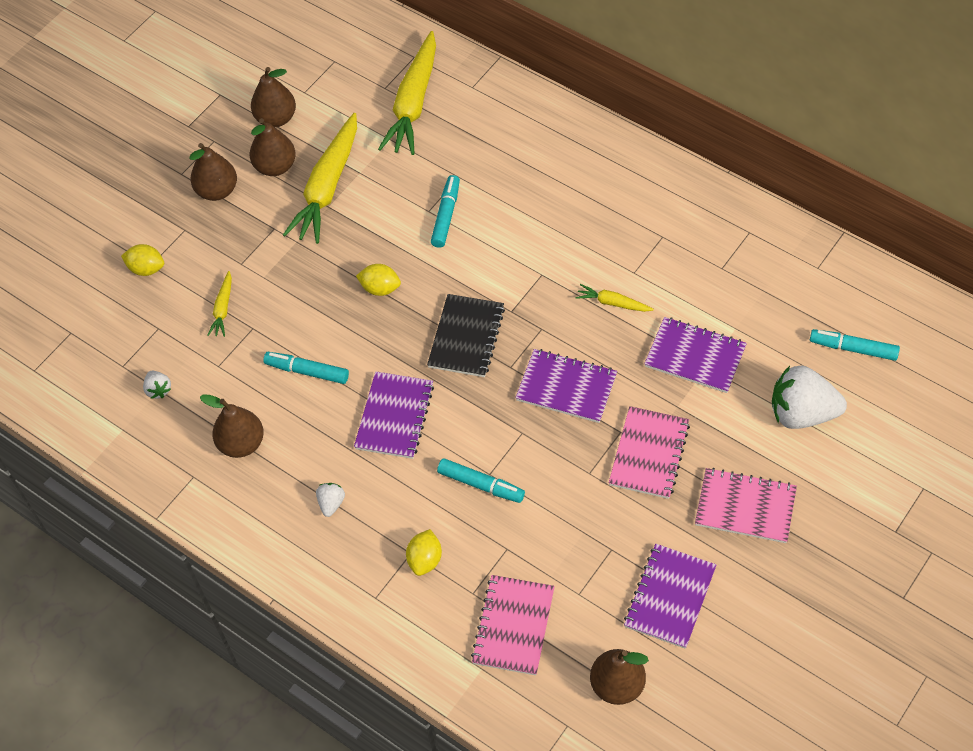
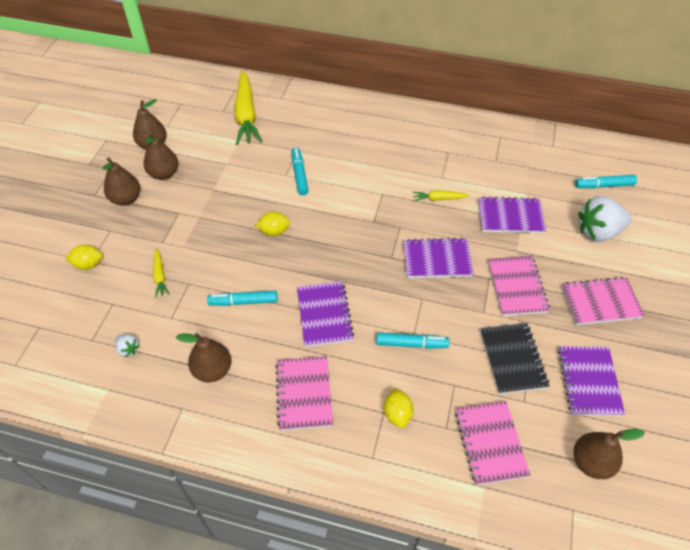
camera: 25 degrees left, 5 degrees down
(327, 187) = (207, 177): yellow carrot -> none
(331, 503) = (304, 394): white strawberry -> pink notebook
(466, 337) = (350, 246): black notebook -> black notebook (512, 359)

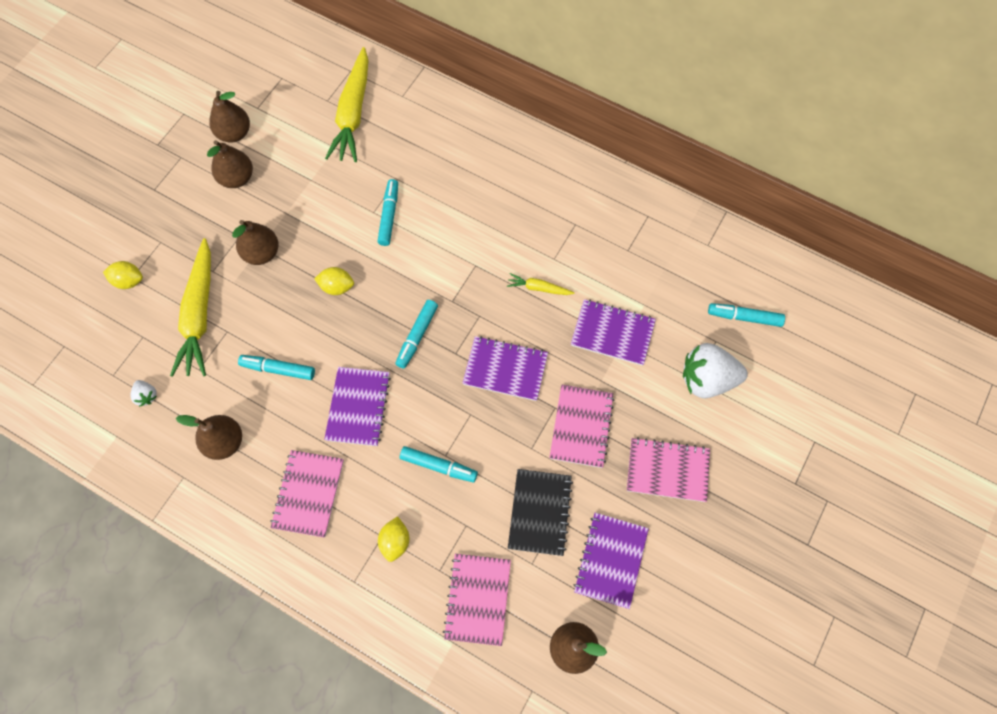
camera: 15 degrees right, 15 degrees up
(126, 199) = (187, 203): brown pear -> brown pear (261, 253)
(160, 276) = (199, 315): yellow carrot -> yellow carrot, size x2.19
(354, 252) = (417, 336): none -> turquoise marker

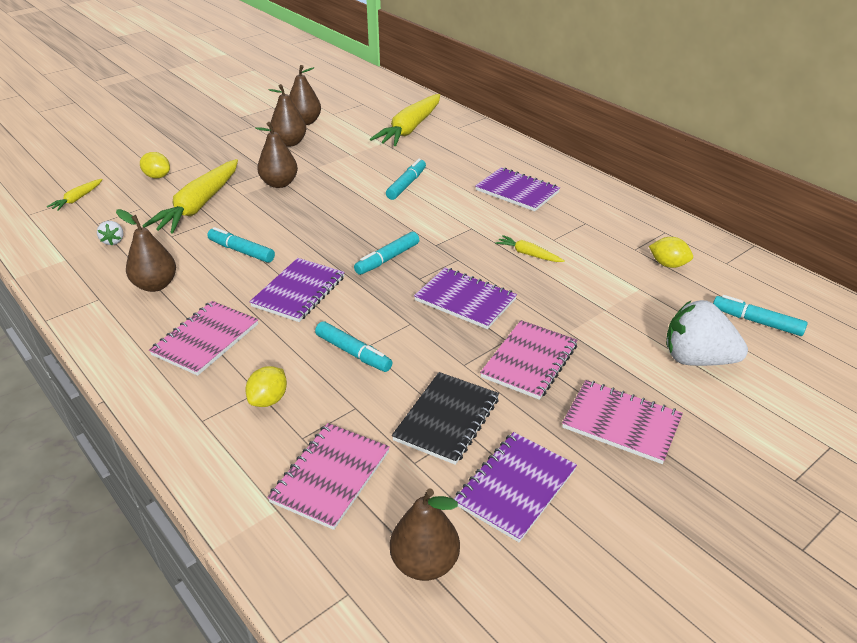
camera: 20 degrees right, 30 degrees down
(68, 344) = (77, 199): none -> yellow carrot
(337, 287) = (331, 214): yellow lemon -> yellow lemon (668, 264)
(612, 333) = (595, 300): purple notebook -> purple notebook (517, 191)

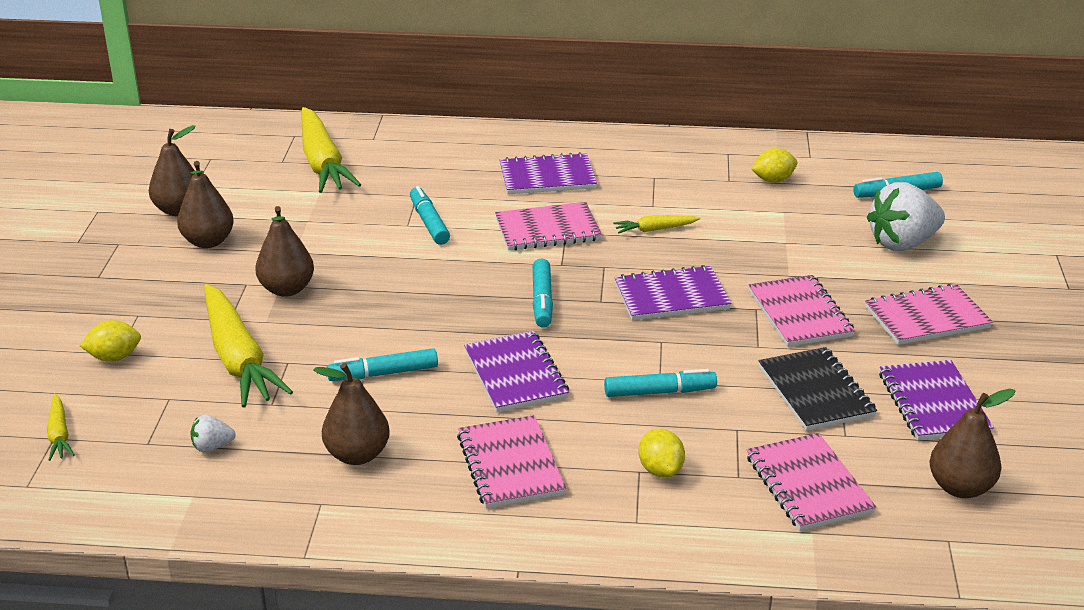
camera: 45 degrees left, 5 degrees down
(113, 241) = (212, 447): white strawberry -> white strawberry turned 135 degrees clockwise
(463, 221) = (547, 229): none -> pink notebook

